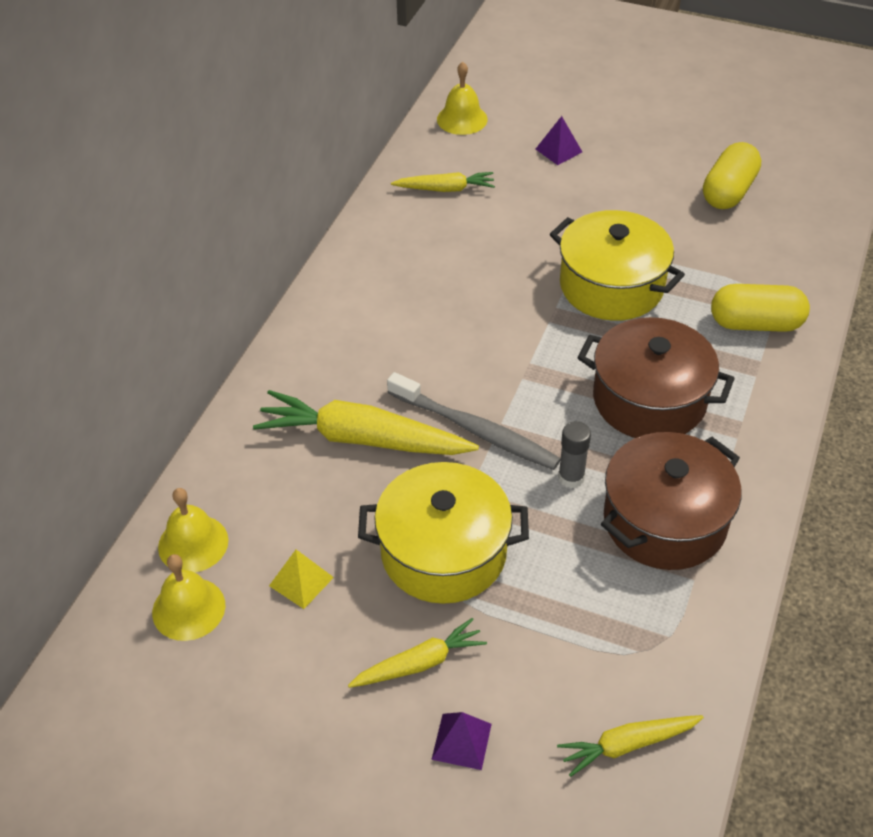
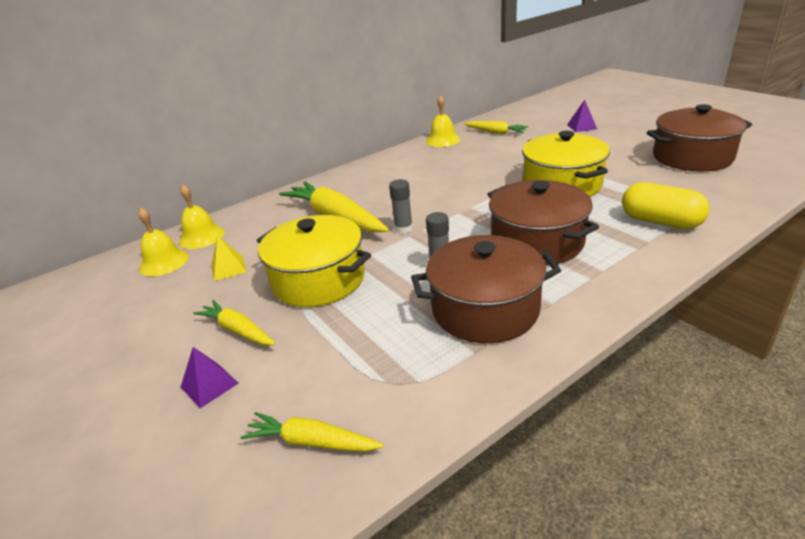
camera: 35 degrees right, 15 degrees down
(419, 663) = (238, 330): yellow carrot -> yellow carrot turned 150 degrees counterclockwise
(462, 119) = (533, 110): yellow bell -> yellow bell (443, 140)
(475, 430) = (403, 229): grey toothbrush -> grey glue stick
(728, 192) = (692, 157): yellow capsule -> brown pot

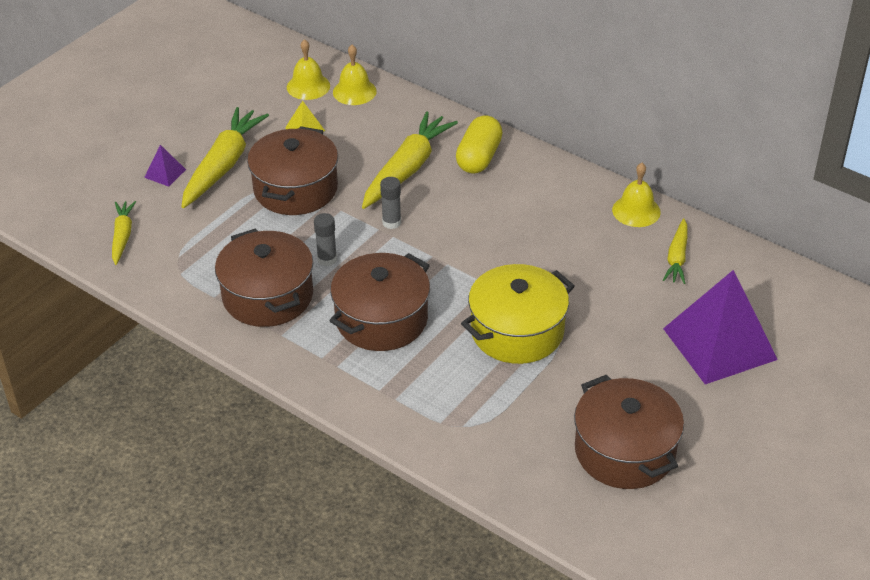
camera: 70 degrees right, 10 degrees up
(238, 330) = (223, 166): yellow carrot -> yellow carrot, size x1.80
(318, 279) = (295, 189): yellow pot -> brown pot
(582, 127) = (719, 344): purple pyramid -> purple pyramid, size x2.44
(660, 222) = (438, 410): yellow capsule -> yellow capsule (479, 158)

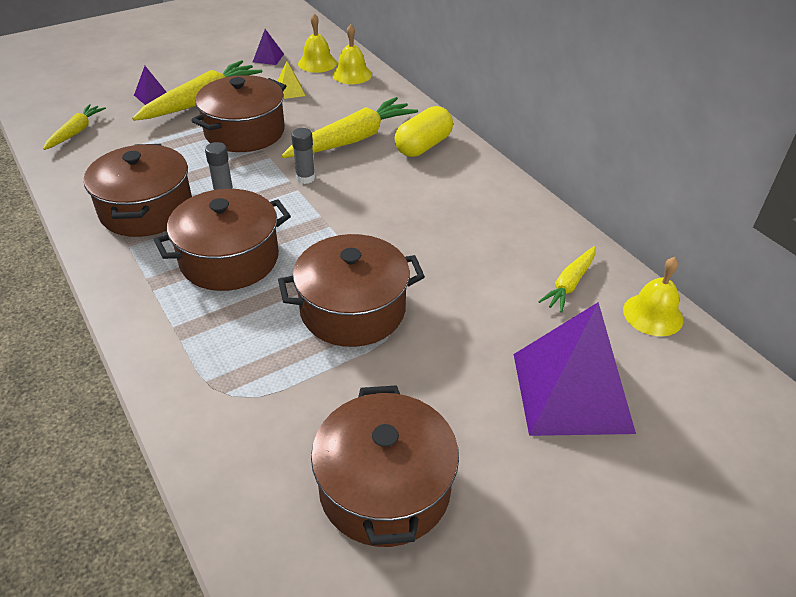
camera: 20 degrees right, 0 degrees up
(250, 93) = (268, 58): none -> purple pyramid
(517, 331) = (352, 310): yellow pot -> brown pot
(636, 211) = (549, 228): yellow bell -> yellow bell (653, 314)

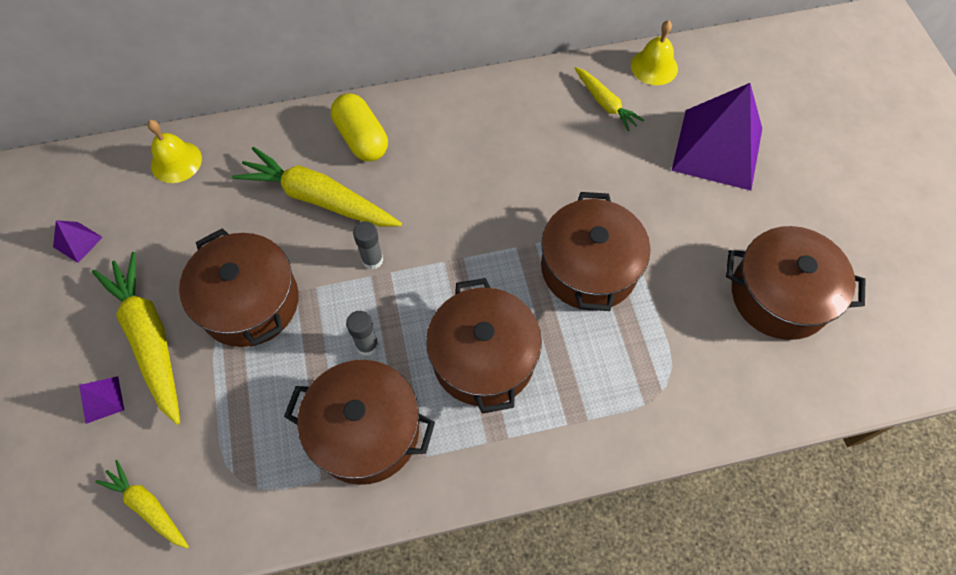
camera: 70 degrees left, 20 degrees up
(289, 91) = (179, 236): yellow pyramid -> none
(317, 63) = (126, 190): yellow bell -> none
(351, 140) = (319, 199): yellow carrot -> yellow carrot turned 45 degrees counterclockwise

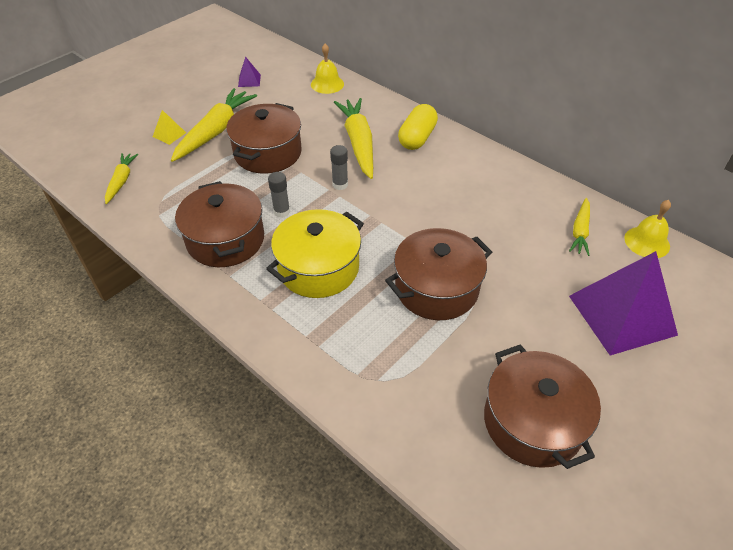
camera: 55 degrees right, 15 degrees down
(102, 399) = (169, 134): purple pyramid -> yellow pyramid
(483, 358) = (318, 268): brown pot -> yellow pot

